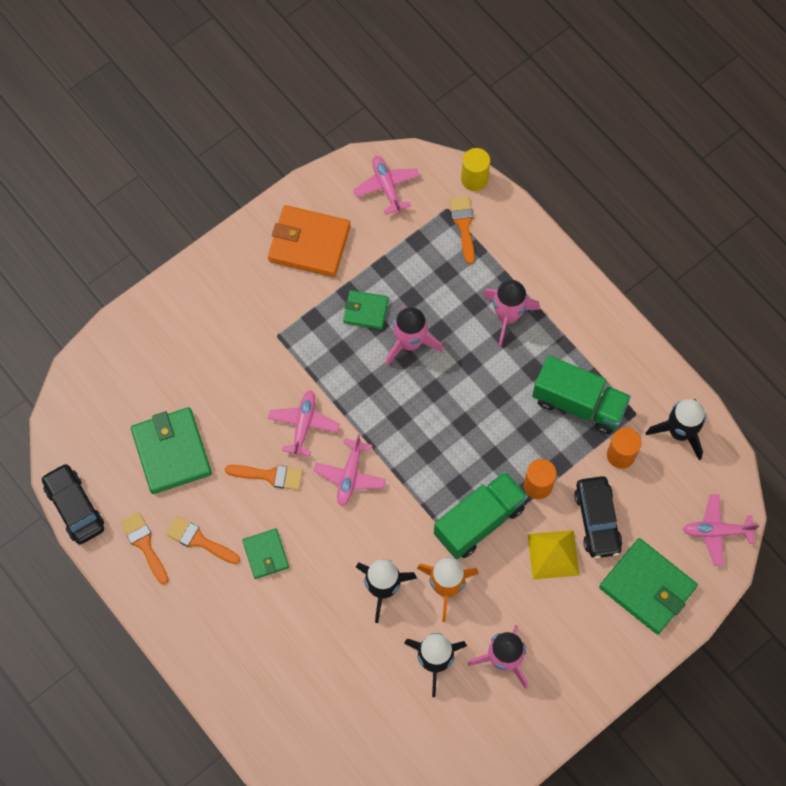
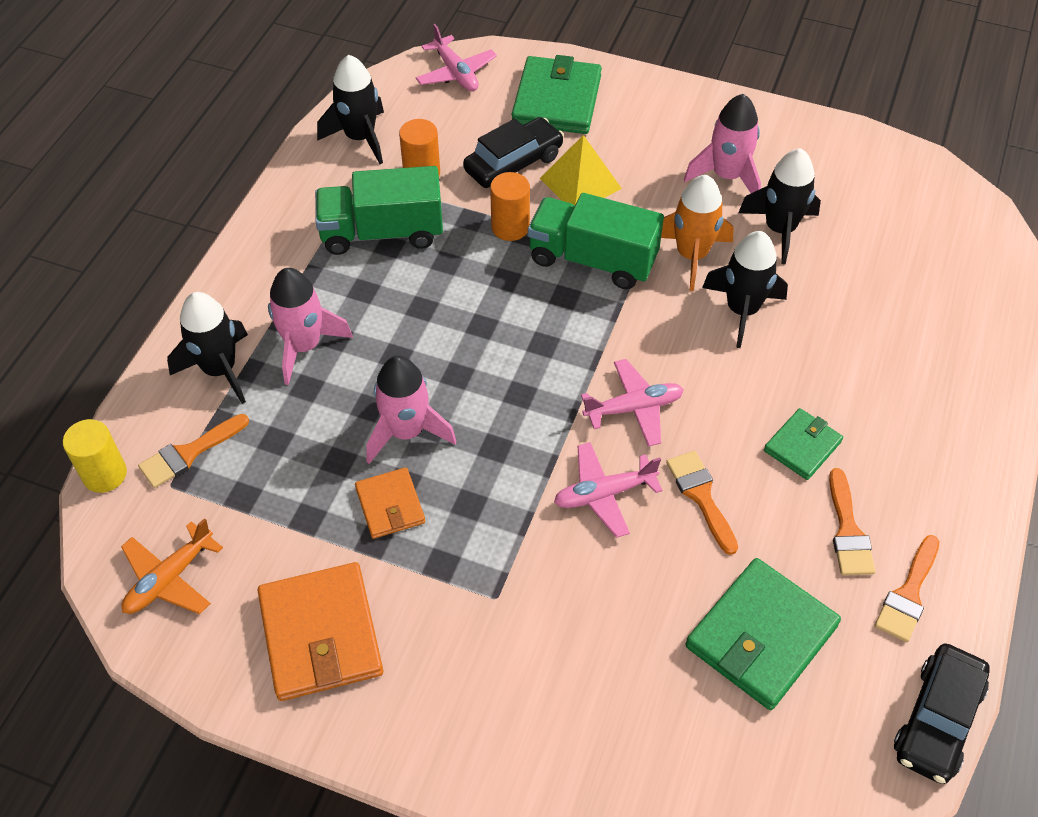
camera: 120 degrees left, 15 degrees down
(366, 311) = (390, 505): green wallet -> orange wallet
(387, 187) = (170, 578): pink plane -> orange plane
(516, 263) = (220, 369): none -> black rocket
(578, 403) = (382, 232): green truck -> green truck turned 90 degrees counterclockwise

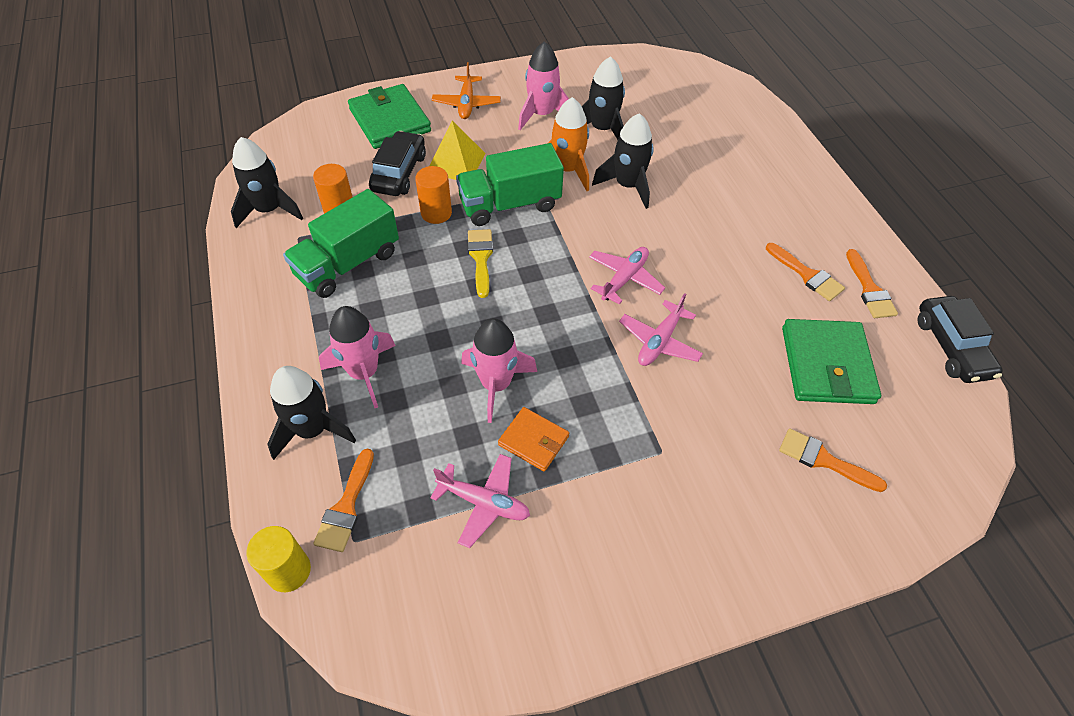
camera: 40 degrees left, 0 degrees up
(170, 578) = (421, 610): orange plane -> orange plane (466, 103)
(321, 634) = (574, 564): orange wallet -> none
(456, 73) = (301, 135): pink plane -> pink plane (483, 502)
(509, 299) = (481, 258): none -> yellow brush
(701, 496) = (714, 306): orange brush -> orange brush (823, 460)
(802, 446) = (737, 243): green wallet -> none

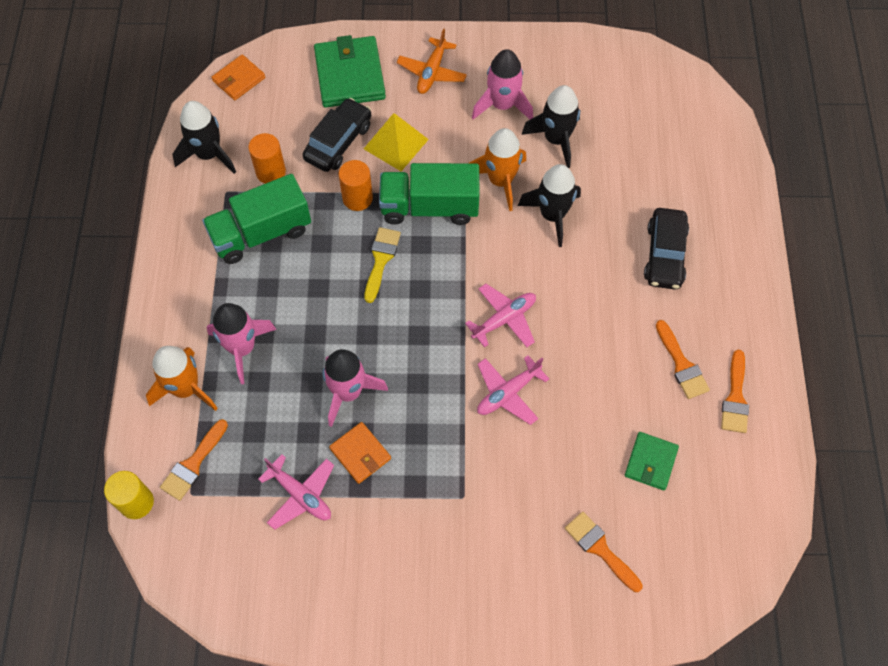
camera: 20 degrees right, 10 degrees up
(281, 144) = (239, 79): none -> orange wallet
(312, 430) = (186, 388): black rocket -> orange rocket
(827, 365) = (651, 462): green wallet -> green wallet, size x0.56
(951, 347) = (781, 480): black car -> black car (664, 255)

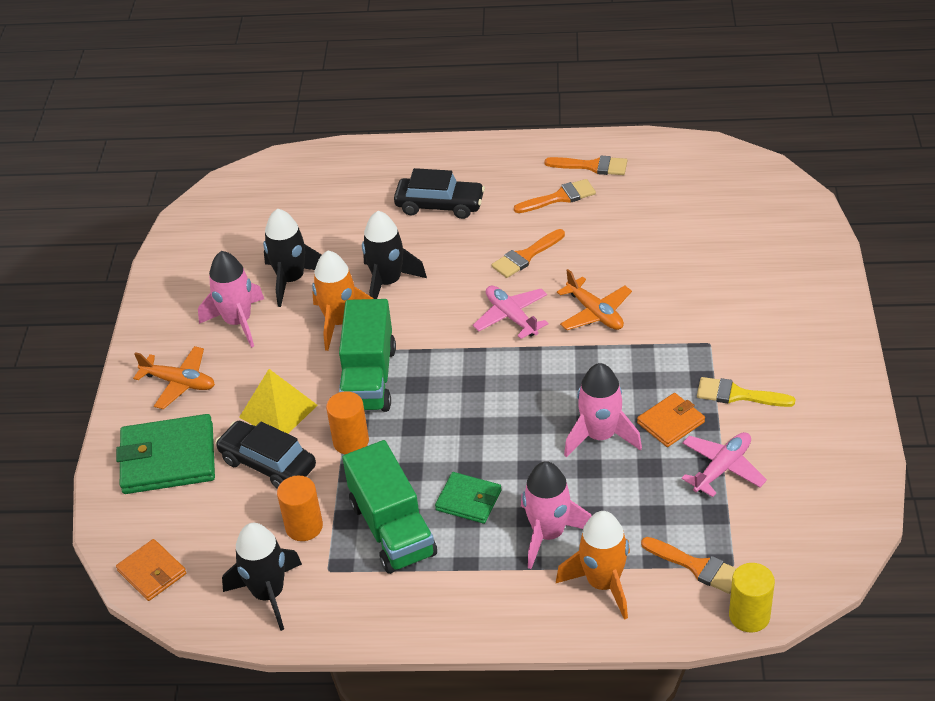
camera: 85 degrees left, 20 degrees down
(381, 260) = (435, 417): yellow brush -> yellow brush (737, 395)
(508, 393) = (595, 313): pink plane -> orange plane
(600, 548) = (748, 251): orange brush -> orange brush (525, 256)
(651, 462) = (660, 218): green wallet -> green wallet (468, 500)

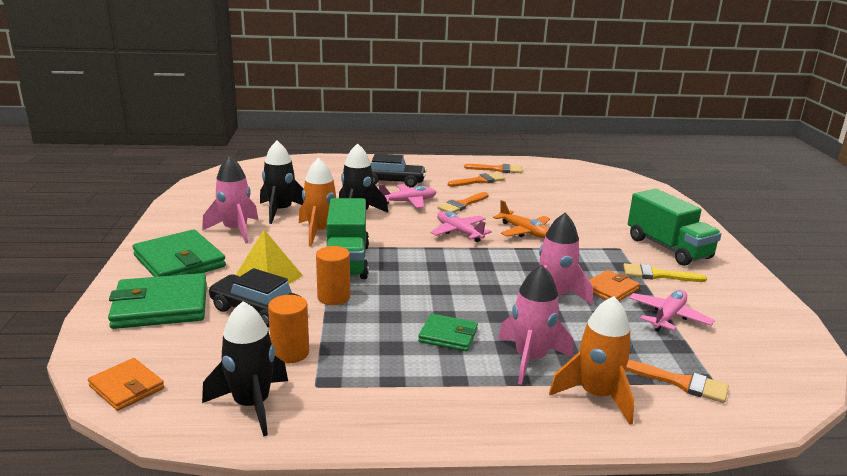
camera: 10 degrees left, 20 degrees down
(179, 383) = (179, 261): orange plane -> green wallet
(392, 529) = (378, 355): green truck -> green truck (668, 248)
(455, 252) = (408, 202): none -> pink plane
(749, 616) = (753, 421): yellow cylinder -> none

